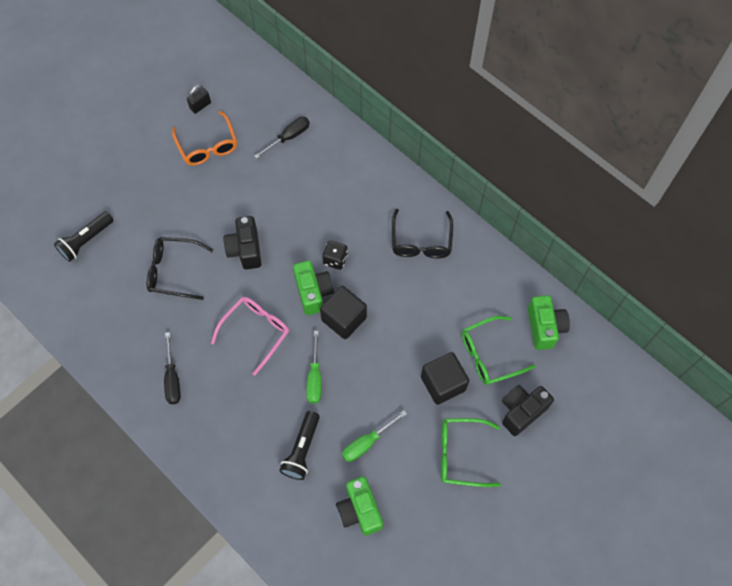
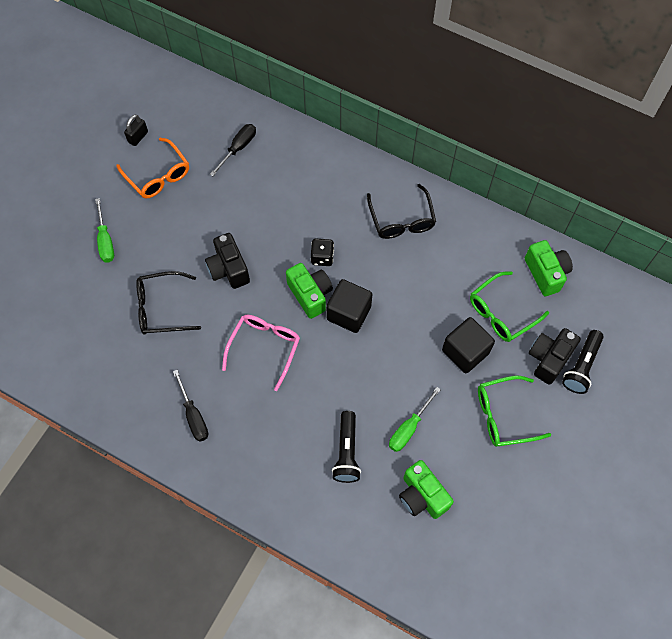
camera: 15 degrees left, 0 degrees up
(86, 241) = (60, 299): black flashlight -> black flashlight (581, 366)
(315, 377) = (337, 378): green screwdriver -> green screwdriver (105, 240)

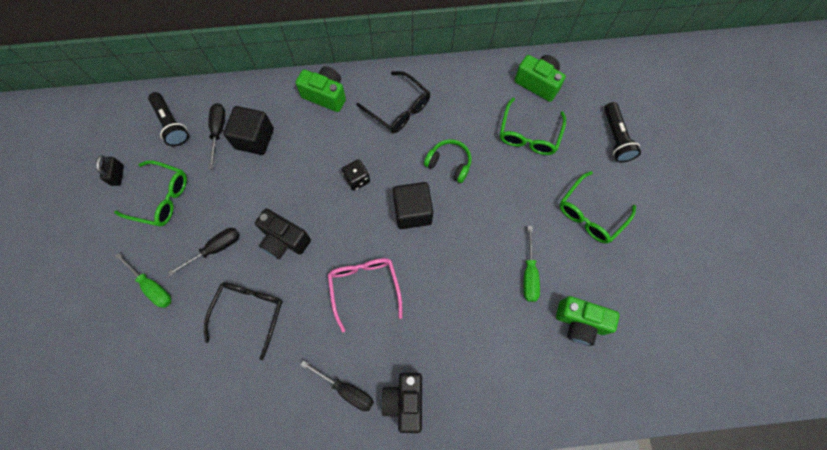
camera: 35 degrees left, 5 degrees up
(158, 175) = (160, 198): orange glasses -> green glasses
(162, 308) = (249, 313): black glasses -> black glasses turned 150 degrees clockwise
(171, 242) = (215, 249): none -> black screwdriver
(310, 295) = (370, 217): green camera -> green camera (325, 95)
(346, 452) = (496, 329): black flashlight -> black flashlight (171, 124)
(410, 293) = (449, 164): none -> green headphones
(465, 352) = (525, 183): black cube -> black cube (254, 139)
(548, 359) = (589, 148): black camera -> black camera (405, 401)

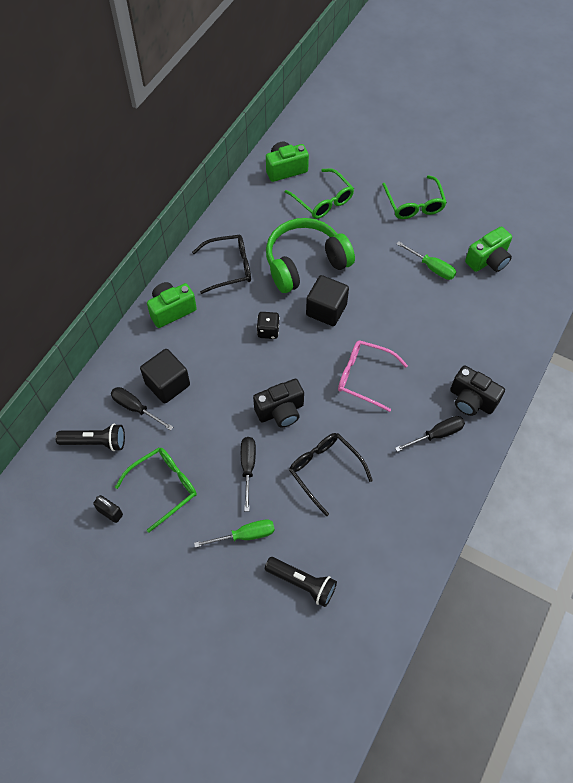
camera: 55 degrees left, 10 degrees down
(449, 164) = (305, 263): green headphones -> green headphones, size x1.97
(616, 138) = (368, 153): black flashlight -> black flashlight (302, 583)

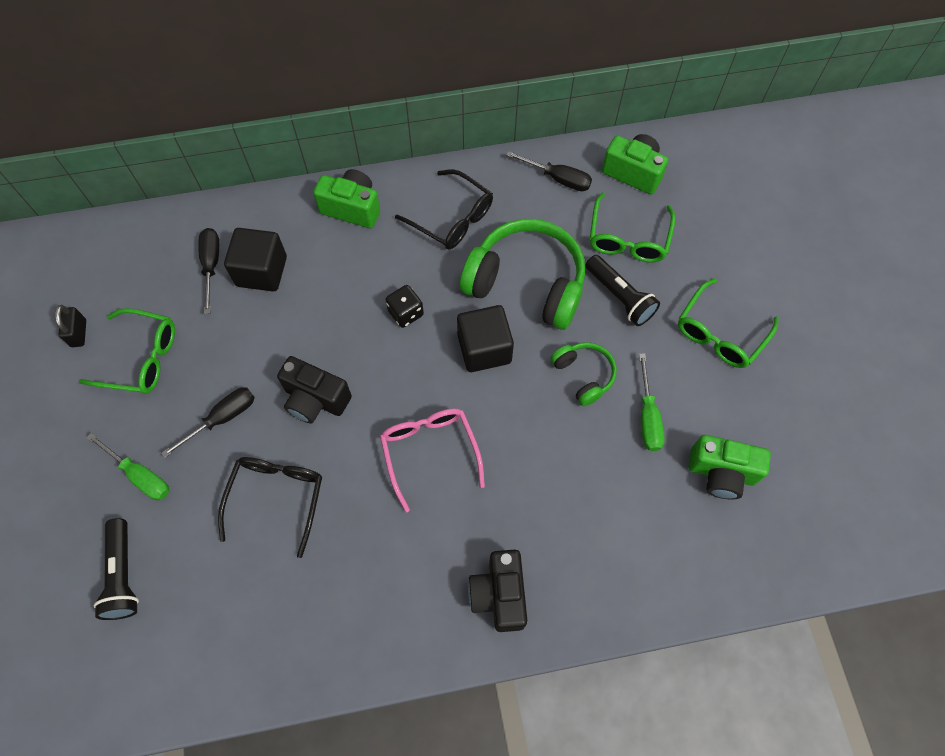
camera: 50 degrees right, 5 degrees up
(95, 442) = (146, 261): black flashlight -> black flashlight (619, 297)
(383, 277) = (583, 375): none -> green headphones
(437, 434) = (418, 587): black screwdriver -> black screwdriver (558, 178)

